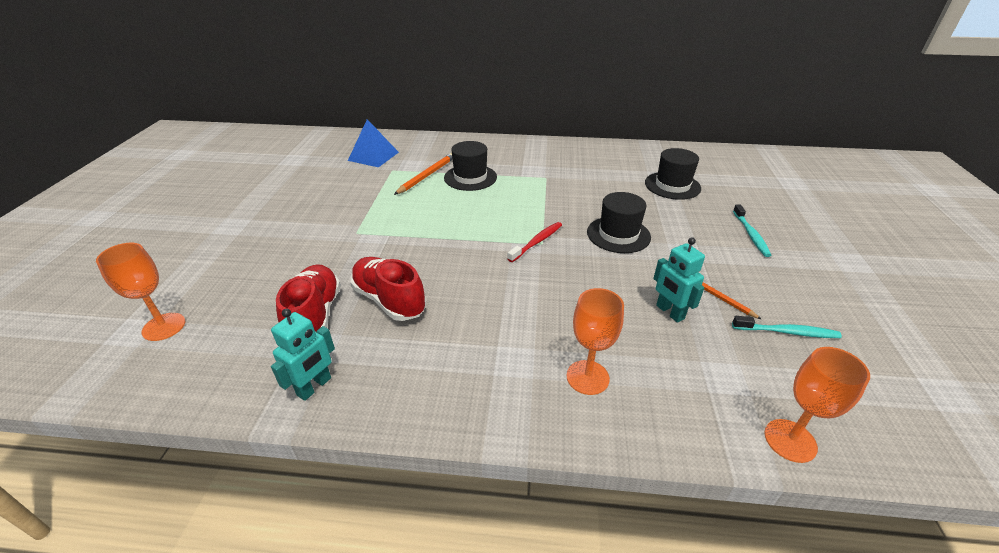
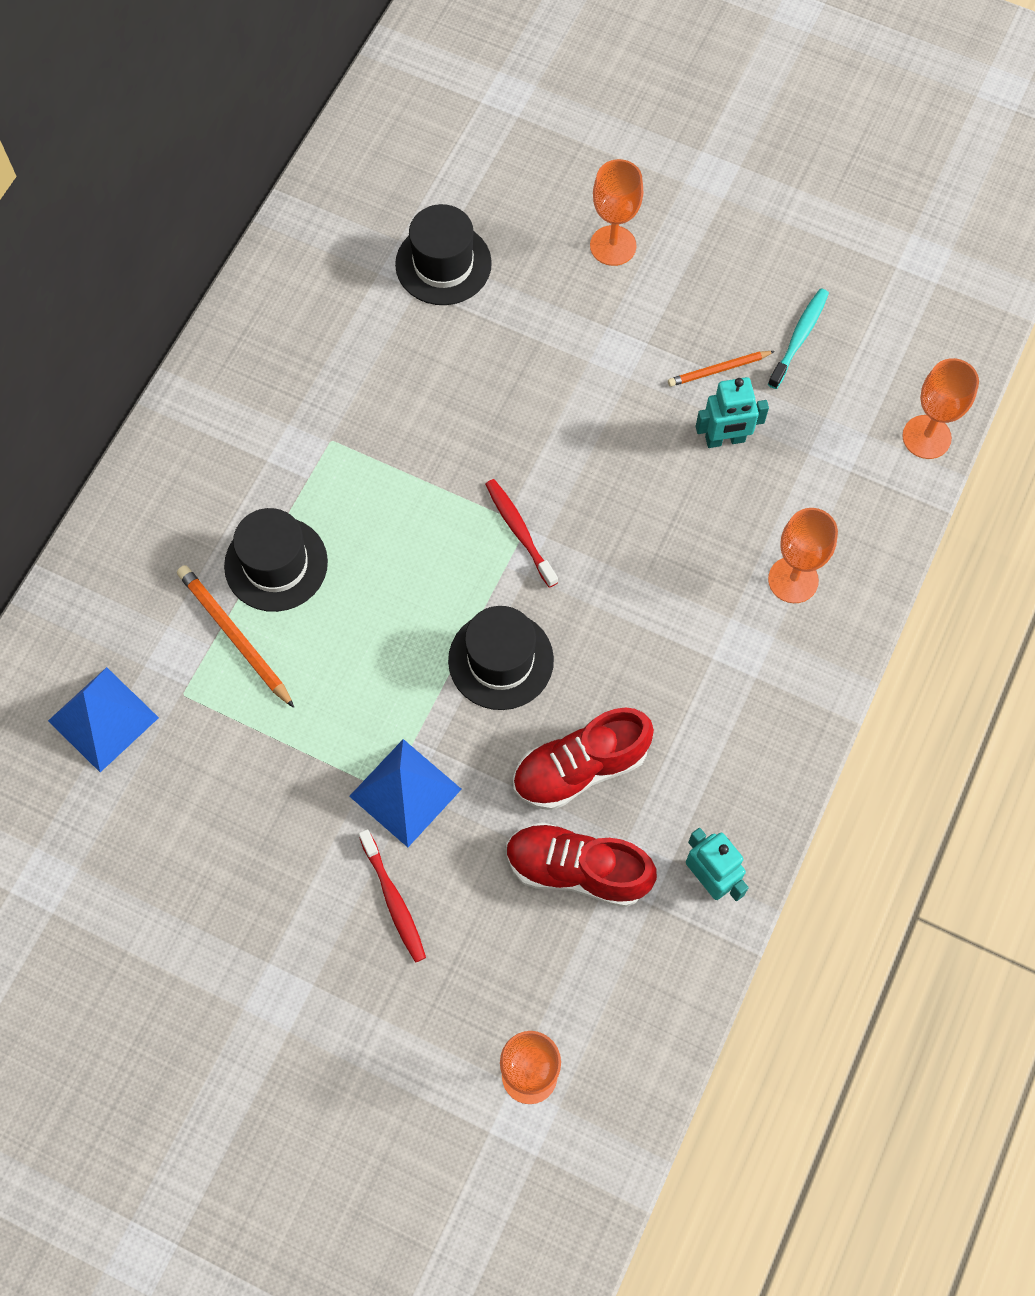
camera: 70 degrees left, 30 degrees up
(288, 249) = (393, 900): none -> red toothbrush
(356, 239) = (405, 792): none -> blue pyramid
(618, 234) = (545, 413): black hat -> black hat (501, 660)
(751, 234) = (613, 246): turquoise toothbrush -> orange goblet

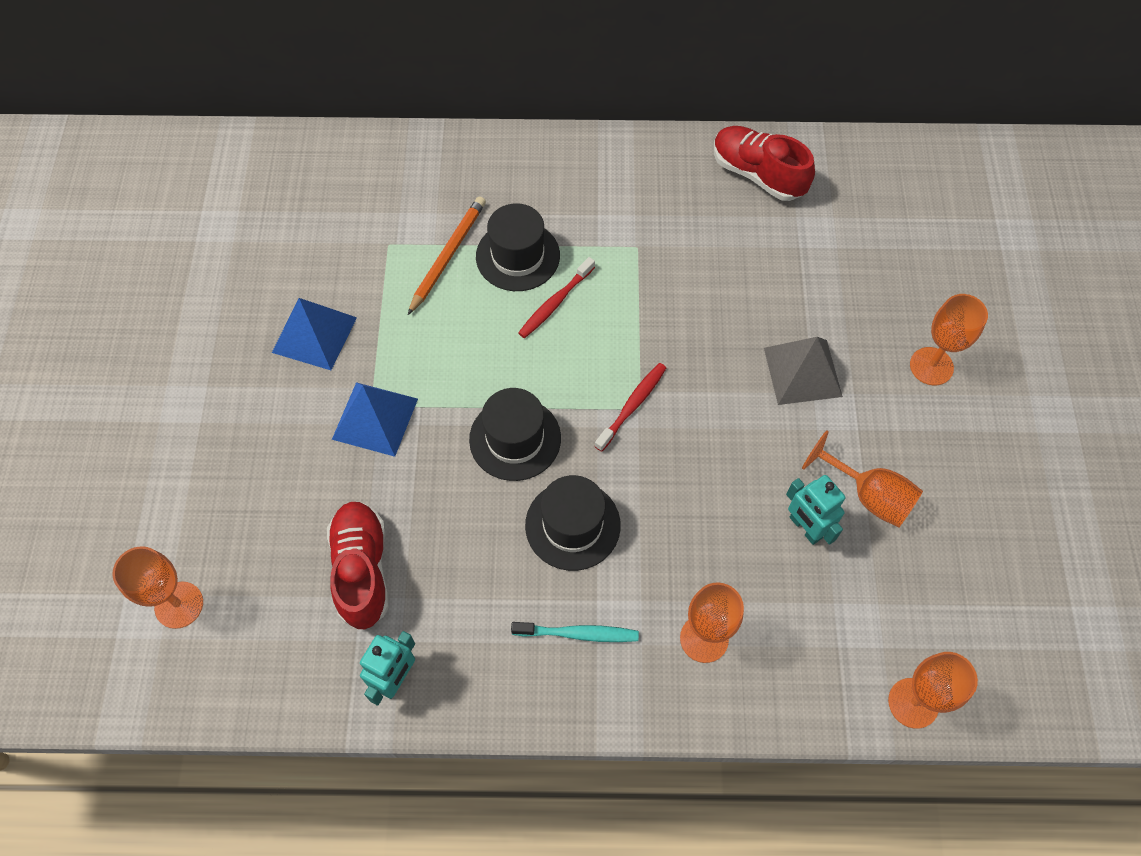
camera: 65 degrees right, 5 degrees down
(103, 719) = (348, 206): blue pyramid -> blue pyramid (314, 334)
(393, 900) = (285, 448): red toothbrush -> red toothbrush (555, 303)
(443, 264) = (832, 255): black hat -> black hat (572, 525)
(561, 359) = (802, 372): none -> grey pyramid
(580, 768) = (450, 536): red shoe -> red shoe (757, 174)
(719, 370) = (868, 496): orange pencil -> orange goblet
(799, 337) = (942, 549): turquoise toothbrush -> turquoise toothbrush (578, 634)

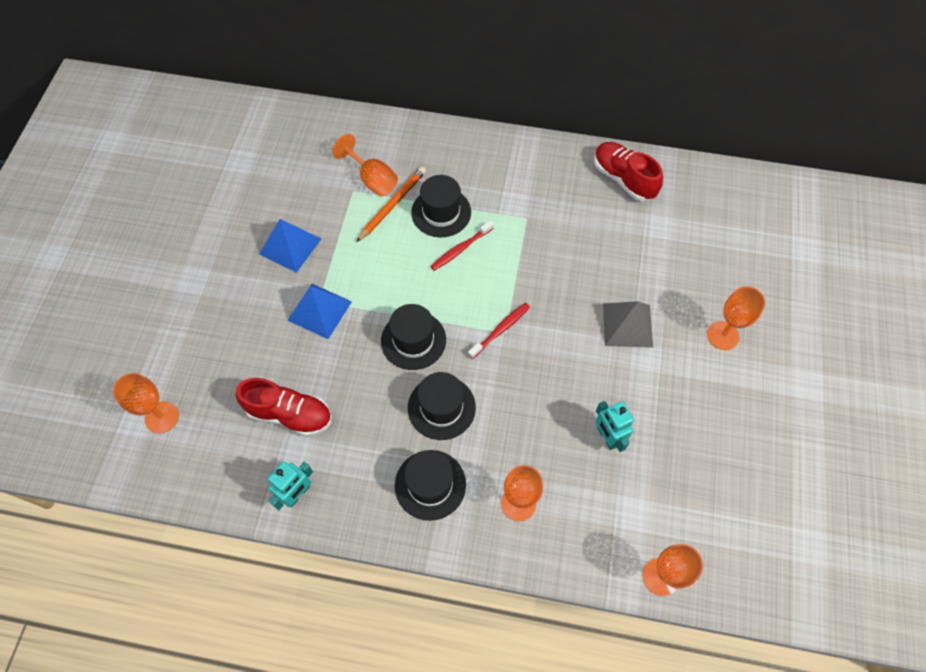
camera: 10 degrees right, 0 degrees up
(362, 570) = (290, 414): red shoe -> red shoe turned 105 degrees clockwise
(578, 634) = (430, 484): turquoise toothbrush -> black hat
(868, 496) = (658, 421): orange goblet -> orange goblet (372, 179)

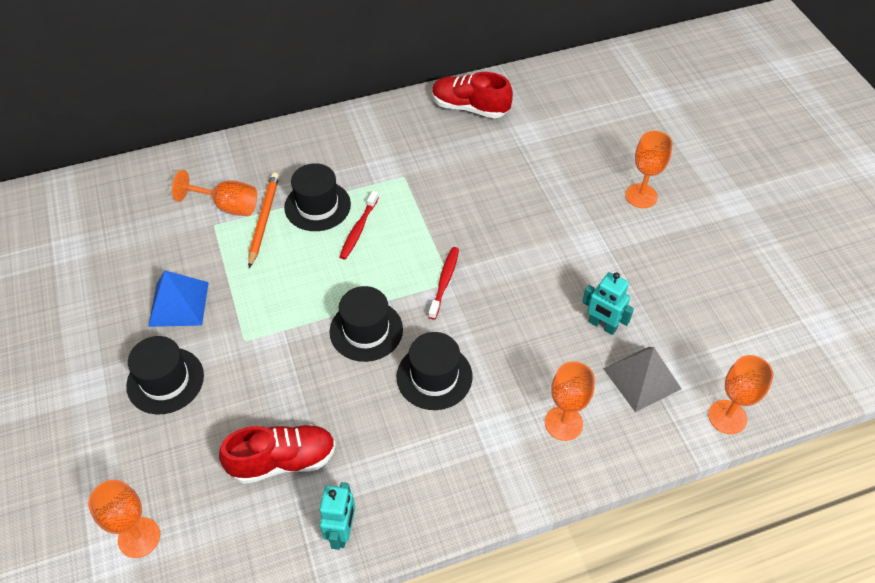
camera: 30 degrees left, 10 degrees down
(319, 310) = (251, 349): blue pyramid -> none
(430, 484) = (470, 451): black hat -> black hat (165, 380)
(627, 325) = (556, 224): grey pyramid -> grey pyramid (642, 378)

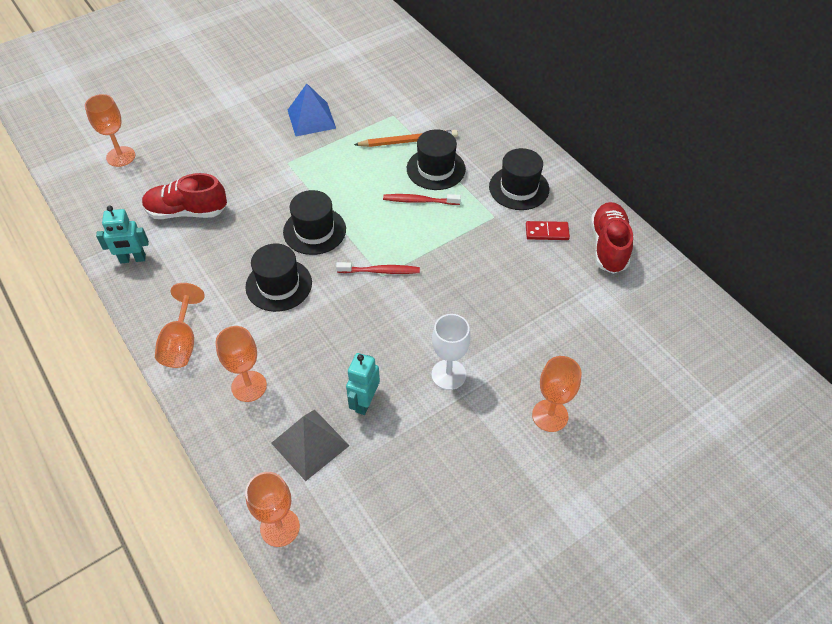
camera: 75 degrees right, 0 degrees up
(165, 380) = (243, 132): black hat -> black hat (519, 188)
(227, 206) = (415, 117): orange goblet -> orange goblet (181, 343)
(283, 461) = (187, 212): red shoe -> red shoe turned 120 degrees clockwise
(438, 143) = (547, 232): none -> red domino
(584, 255) = (448, 374): none -> white goblet

